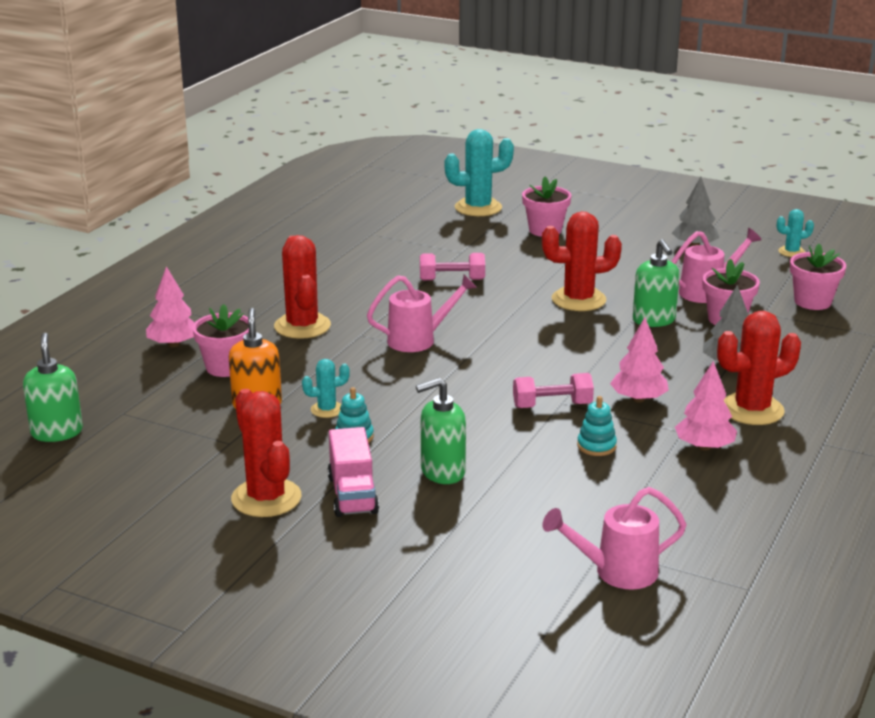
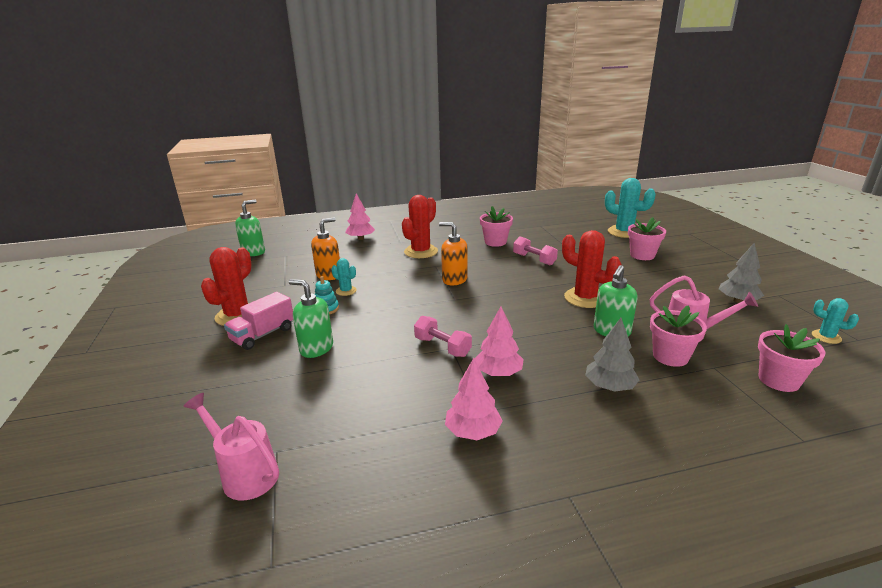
camera: 50 degrees right, 0 degrees up
(226, 367) = (355, 255): pink flower pot -> pink flower pot (495, 242)
(418, 340) = (454, 279): pink watering can -> orange soap dispenser
(596, 446) = (413, 385): turquoise stacking toy -> none
(752, 410) = (562, 429): red cactus -> none

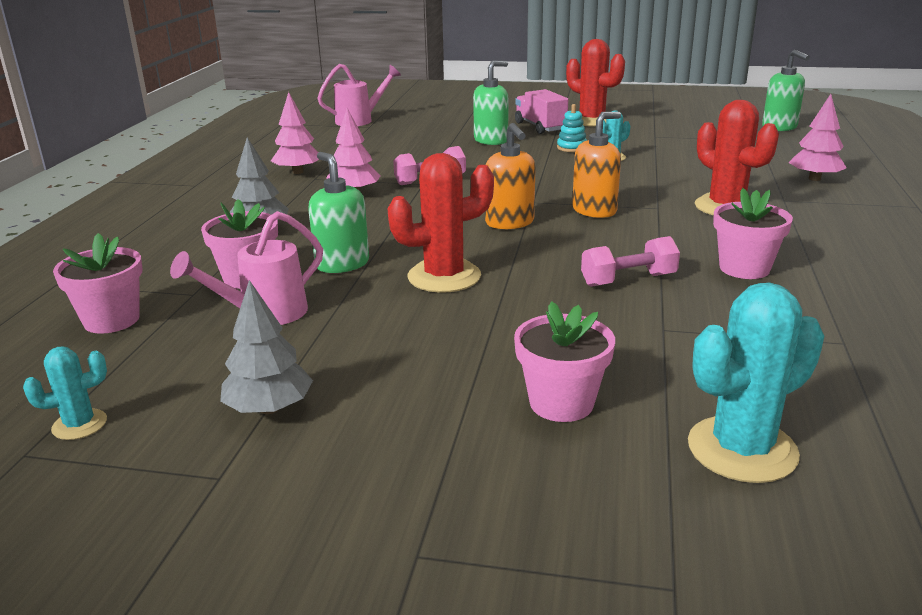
camera: 115 degrees right, 0 degrees up
(329, 275) = (669, 154): orange soap dispenser -> orange soap dispenser (510, 223)

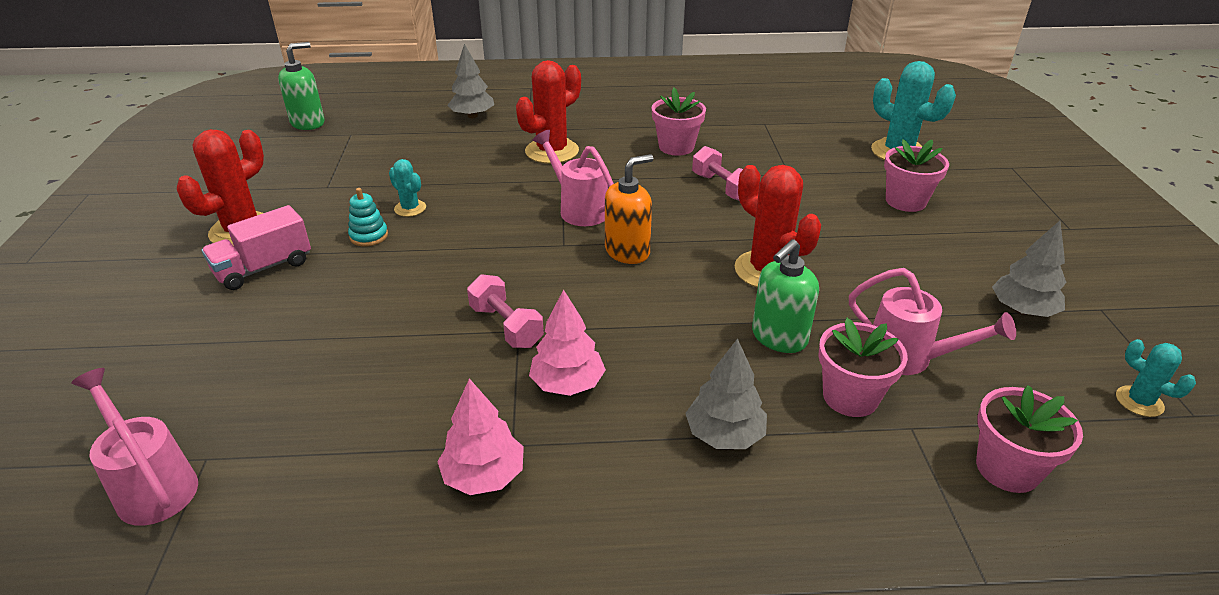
camera: 105 degrees left, 10 degrees up
(491, 140) = (326, 302): green soap dispenser -> none
(594, 210) = (579, 209): orange soap dispenser -> pink watering can
(814, 178) = (472, 116): pink tree -> grey tree

